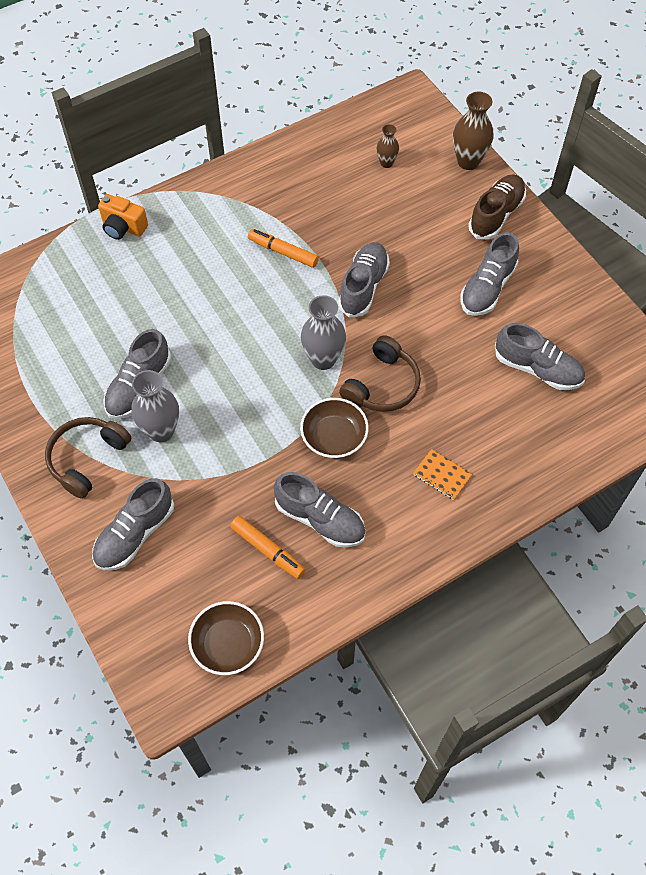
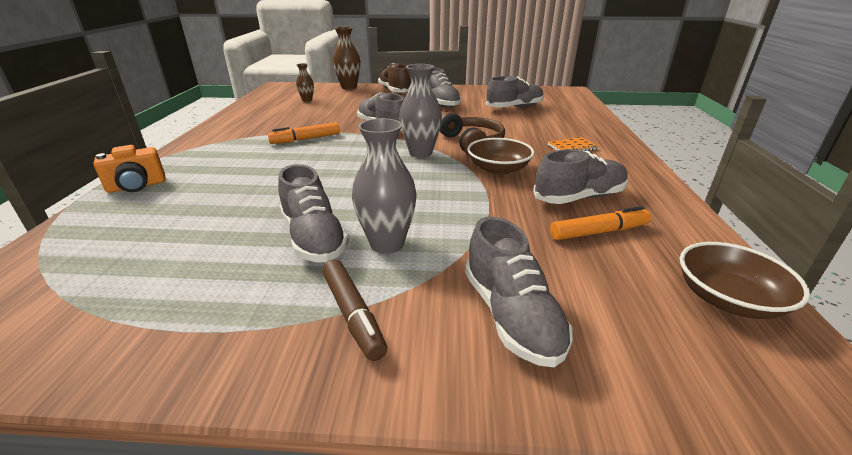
camera: 55 degrees left, 30 degrees down
(87, 459) = (352, 314): brown headphones -> brown marker

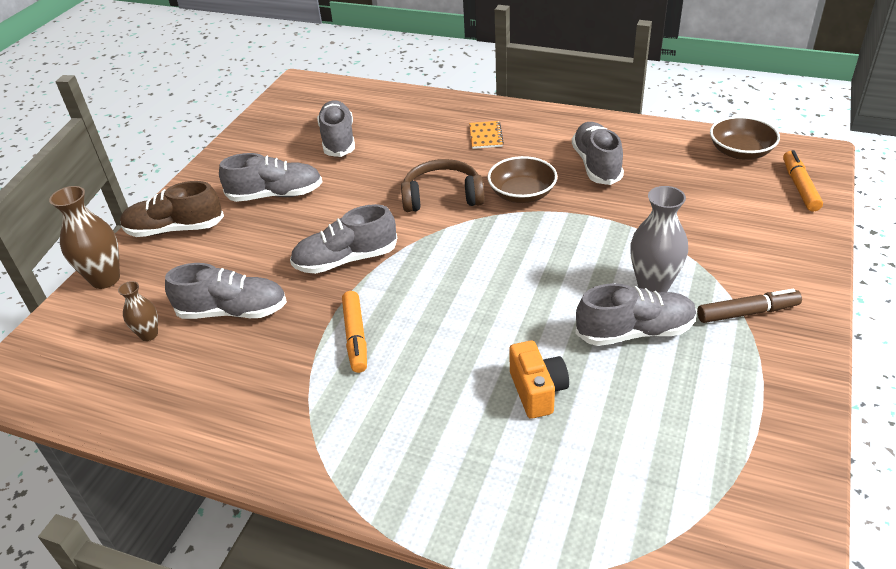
camera: 70 degrees left, 10 degrees up
(137, 186) = (460, 508): orange camera -> orange camera (537, 391)
(420, 153) = (456, 239): grey vase -> none
(511, 315) = (752, 239): grey shoe -> grey shoe (233, 311)
(598, 232) = (655, 173): orange marker -> orange marker (799, 187)

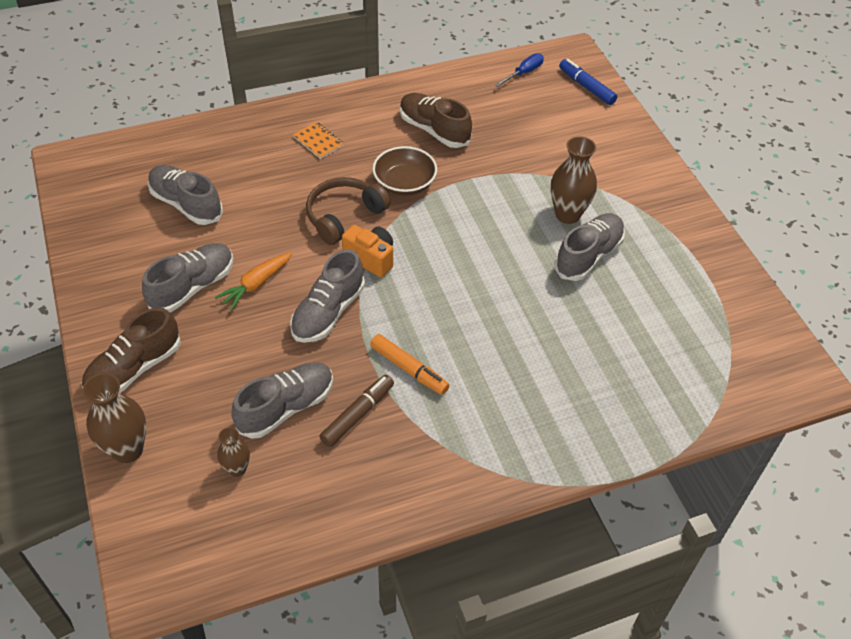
camera: 45 degrees left, 10 degrees up
(319, 214) = (256, 284): none -> orange carrot
(537, 391) = (571, 333): orange camera -> orange camera (371, 258)
(596, 165) = (434, 130): grey shoe -> brown shoe
(653, 286) = (567, 215): grey vase -> brown vase
(740, 152) = (524, 73): brown bowl -> blue screwdriver
(746, 313) = (639, 204): brown marker -> brown marker (357, 415)
(799, 187) = (586, 87): orange marker -> blue marker

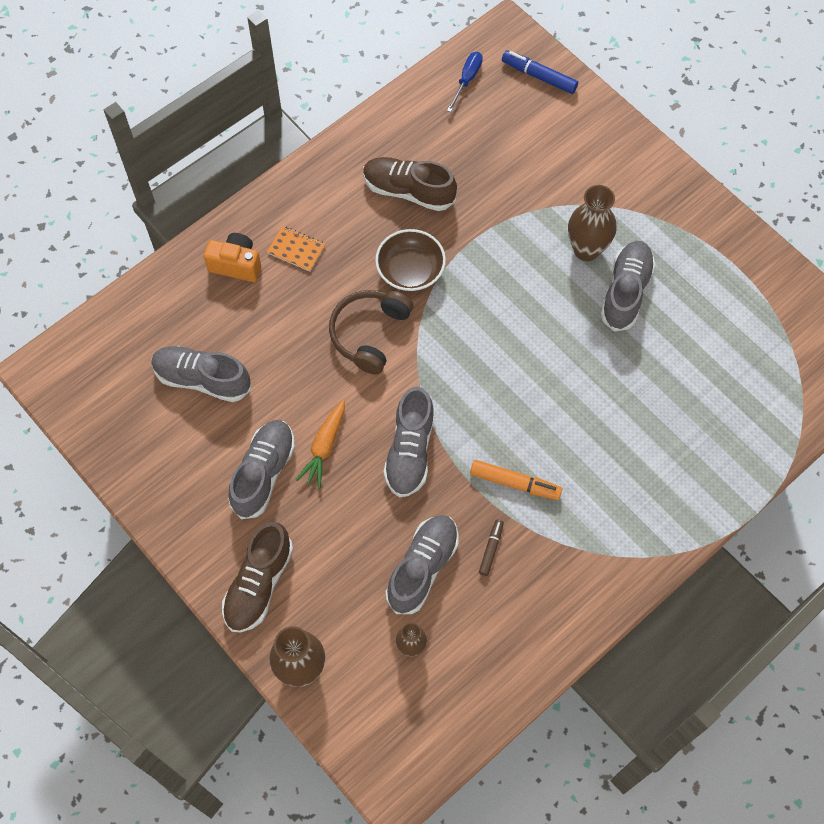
camera: 20 degrees left, 15 degrees up
(357, 415) = (491, 549): brown marker -> brown marker, size x0.62
(371, 258) = (421, 374): orange camera -> orange camera (236, 264)

